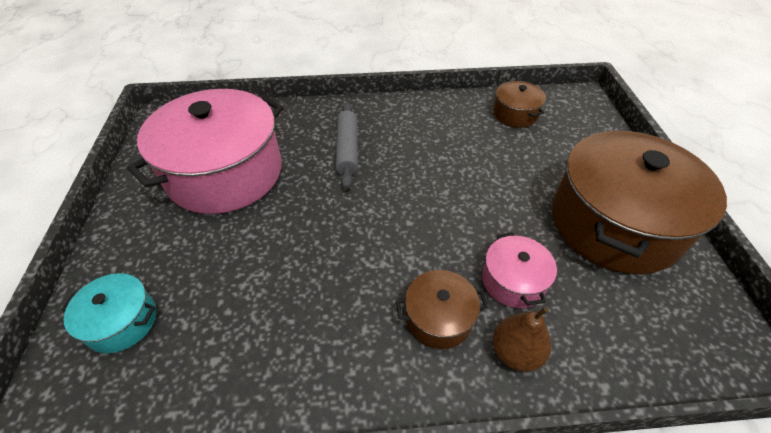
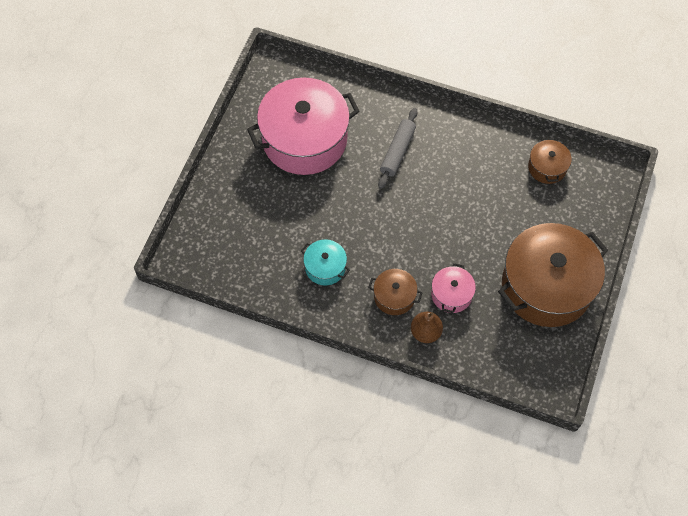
camera: 25 degrees right, 15 degrees up
(122, 321) = (221, 225): turquoise pot -> turquoise pot (325, 267)

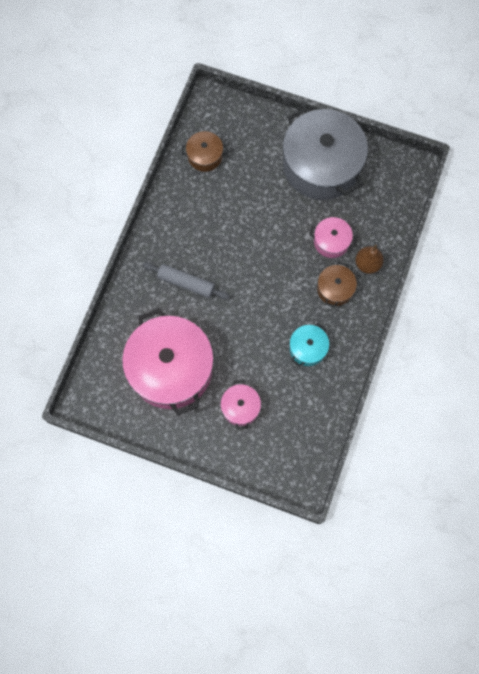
camera: 90 degrees left, 10 degrees up
(262, 202) = (240, 407): none -> pink pot
(546, 286) = (321, 165): brown pot -> grey pot

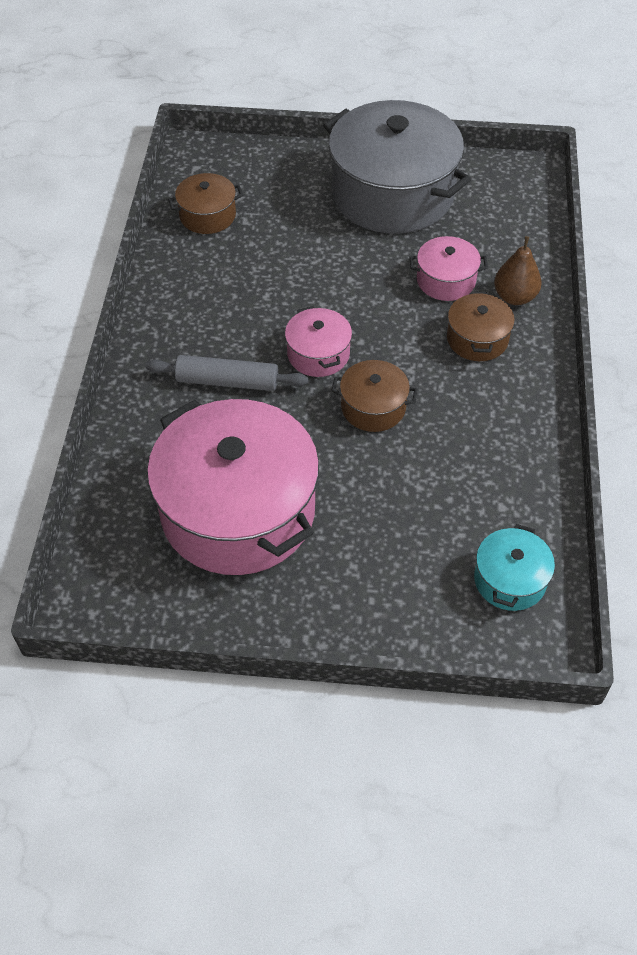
camera: 15 degrees left, 20 degrees down
(240, 407) = (383, 542): pink pot -> pink pot (318, 354)
(261, 321) = (373, 407): none -> brown pot
(308, 348) = (466, 428): turquoise pot -> turquoise pot (510, 580)

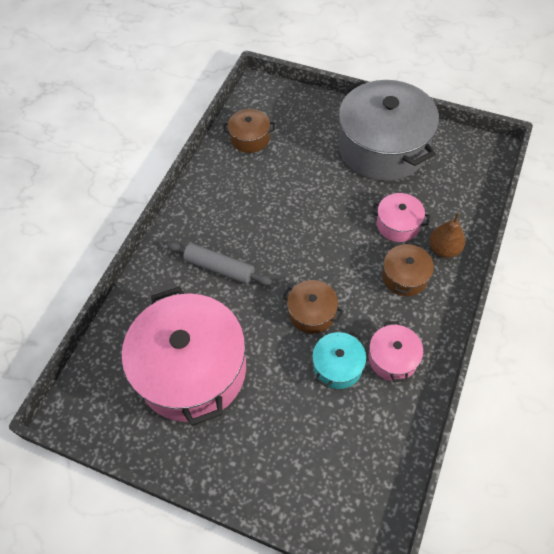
camera: 20 degrees right, 5 degrees up
(318, 354) = (288, 261): pink pot -> pink pot (393, 358)
(510, 580) = (362, 479): turquoise pot -> turquoise pot (337, 366)

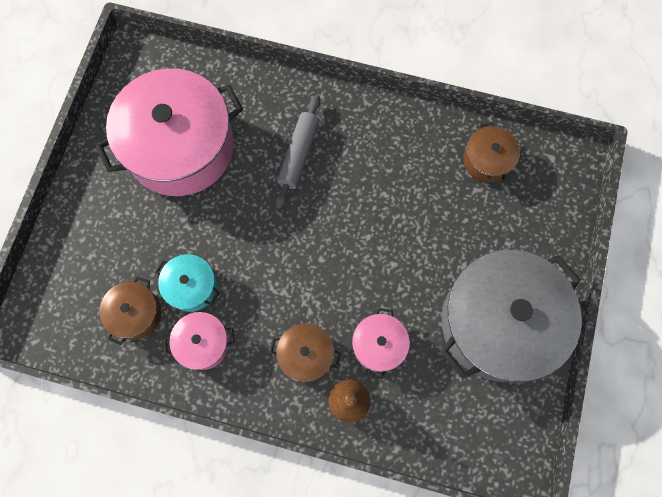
camera: 80 degrees right, 15 degrees up
(312, 313) = (251, 255): brown pot -> brown pot (136, 313)

